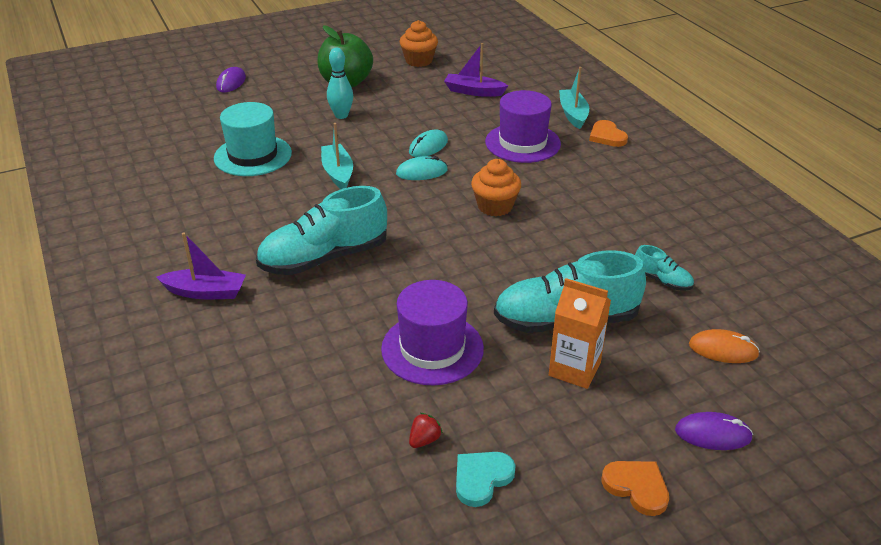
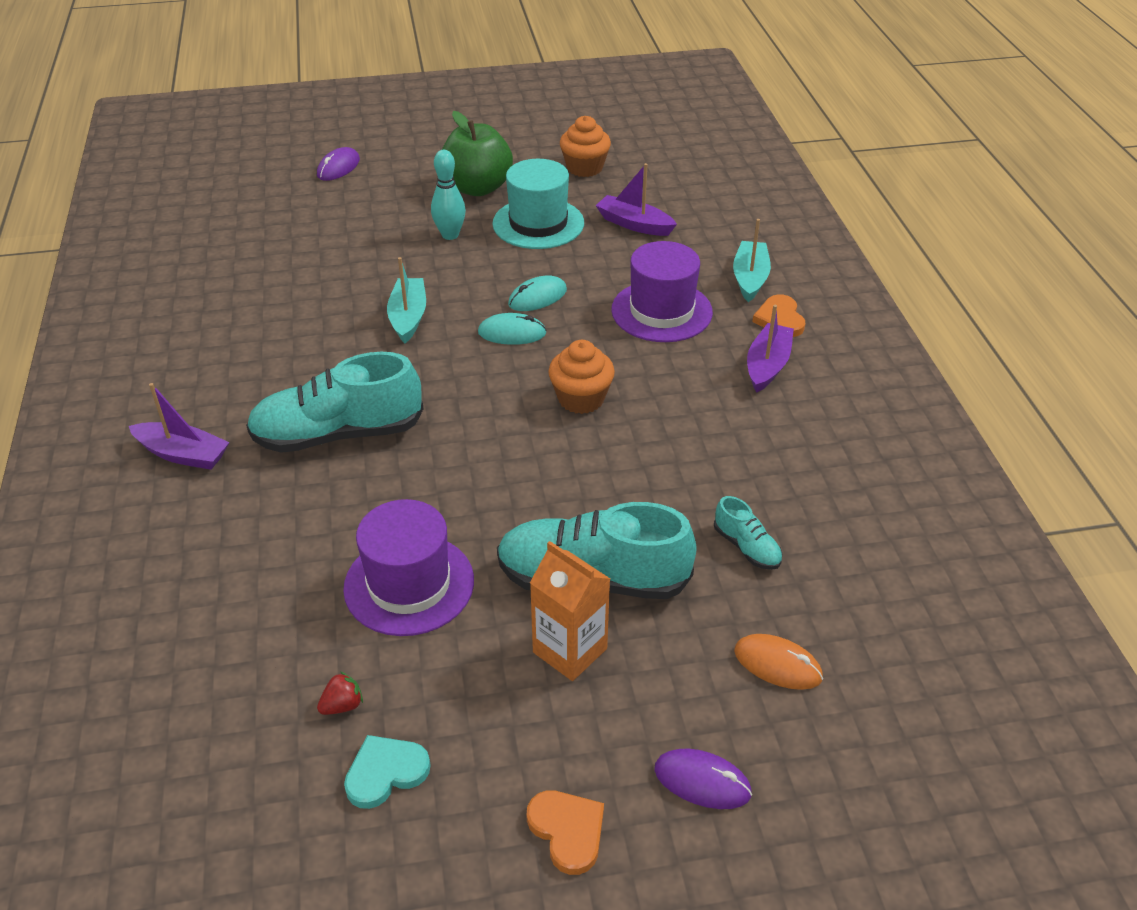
camera: 15 degrees right, 5 degrees up
(253, 155) = (318, 276): turquoise hat -> turquoise hat (538, 223)
(614, 166) = (767, 365): none -> purple boat

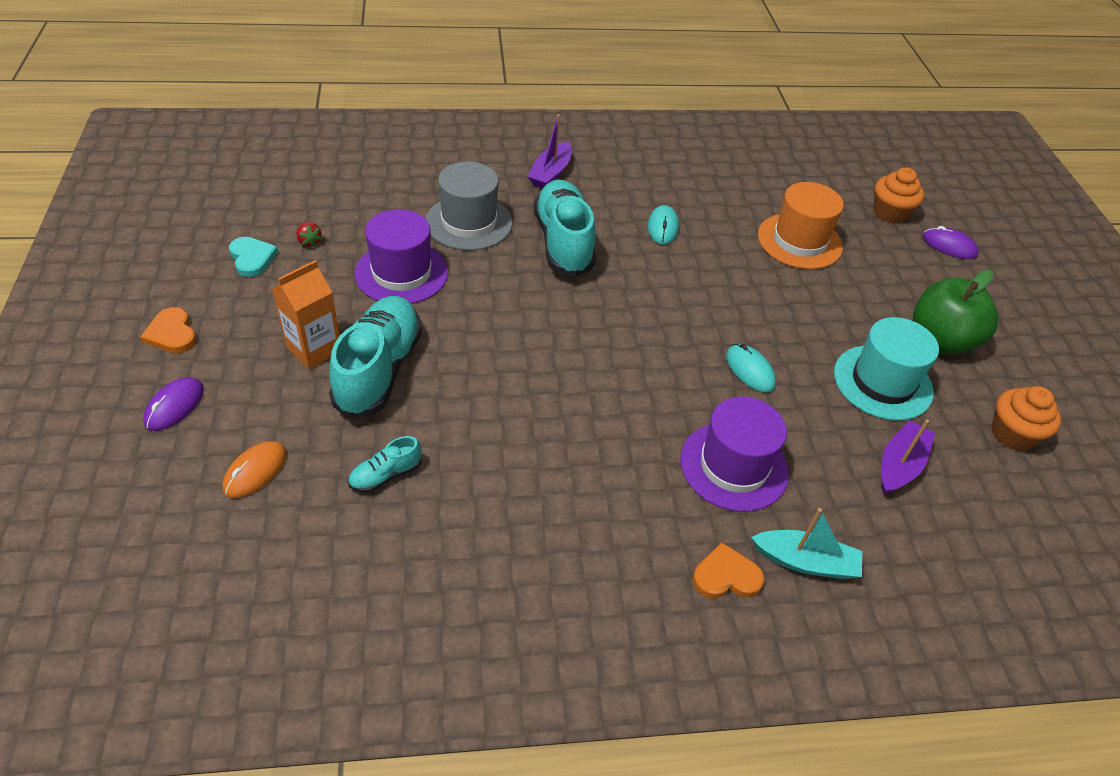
camera: 90 degrees right, 5 degrees up
(295, 528) = (469, 222): none -> grey hat
(332, 256) = (799, 241): none -> orange hat
(408, 317) = (712, 283): turquoise boat -> none
(450, 235) = (847, 315): turquoise bowling pin -> none
(512, 333) = (692, 347): turquoise mouse -> turquoise mouse (663, 227)
(567, 831) = (172, 333): orange heart -> orange heart turned 90 degrees clockwise
(581, 399) = (595, 386): orange cupcake -> orange cupcake (890, 213)
(767, 365) = (640, 545): purple boat -> none

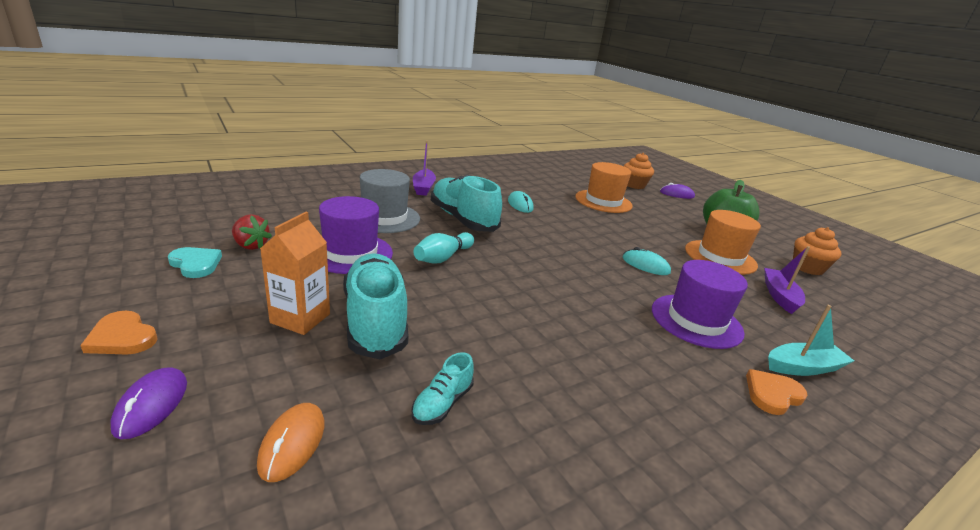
camera: 25 degrees left, 20 degrees down
(309, 242) = (251, 245): red strawberry -> red strawberry, size x1.51
(497, 301) = (443, 258): none -> turquoise bowling pin
(882, 382) = (720, 257): turquoise hat -> orange hat

